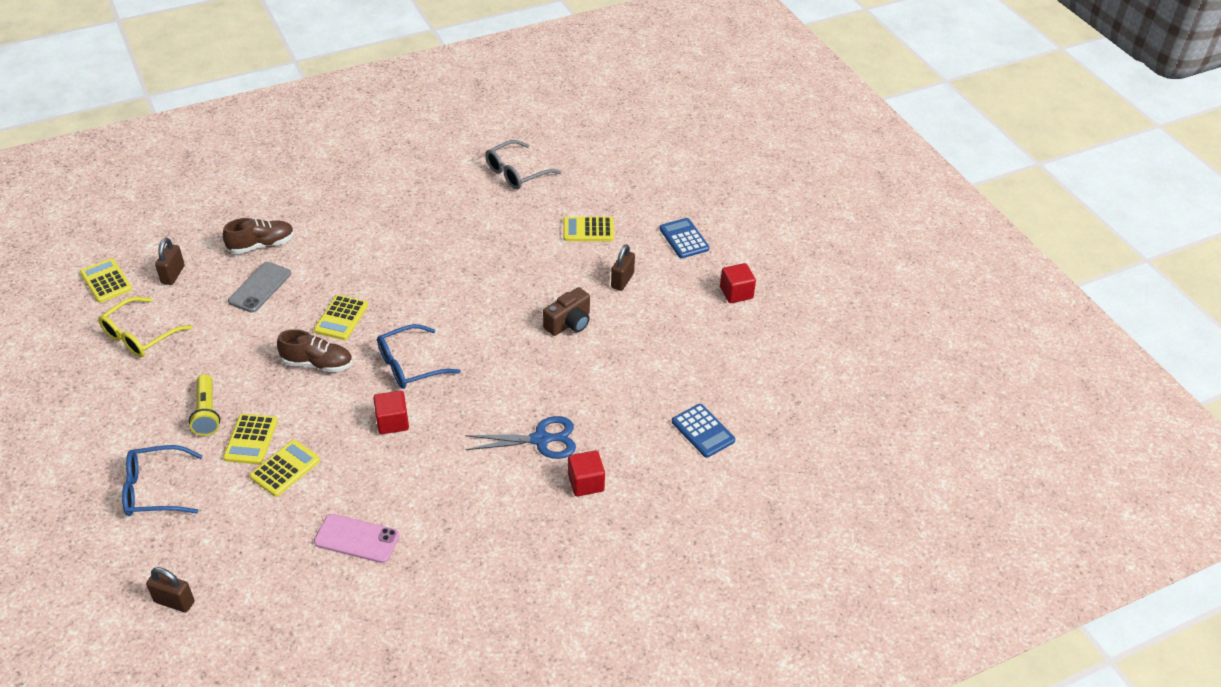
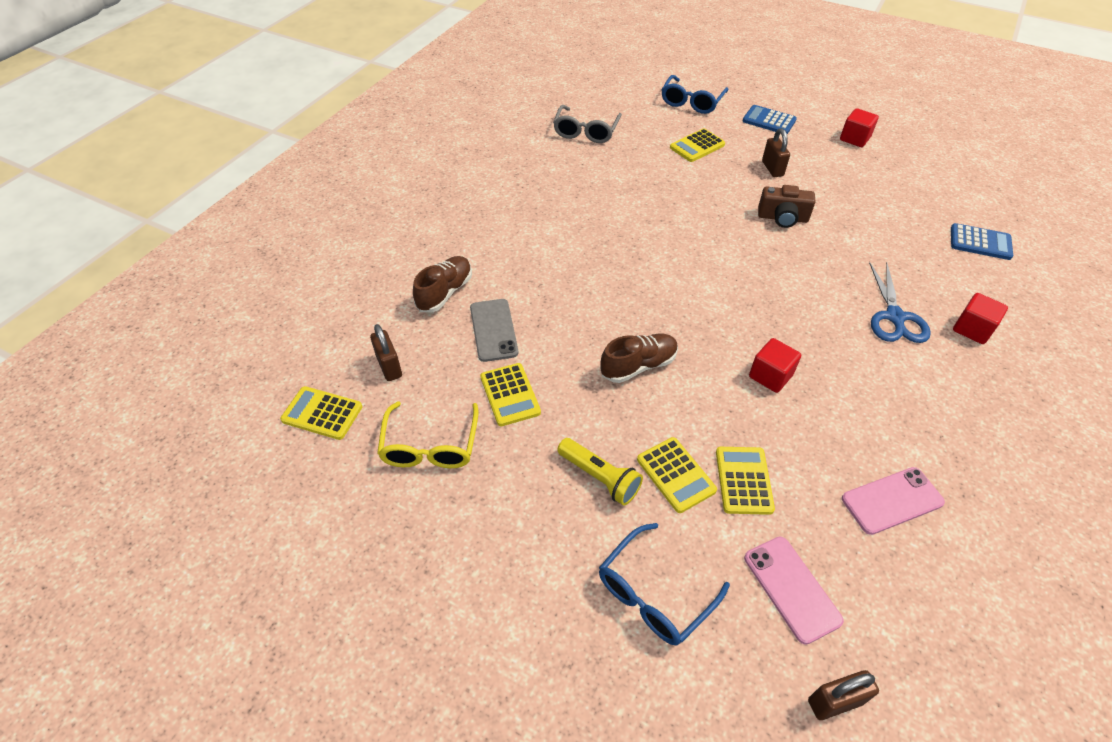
camera: 35 degrees left, 5 degrees up
(229, 539) = (791, 588): none -> pink phone
(341, 318) = (604, 314): yellow calculator -> yellow calculator (510, 395)
(410, 365) = (716, 320): blue glasses -> blue glasses (691, 102)
(540, 440) = (894, 317): blue scissors -> blue scissors turned 135 degrees clockwise
(569, 323) = (782, 218): brown camera -> brown camera turned 90 degrees clockwise

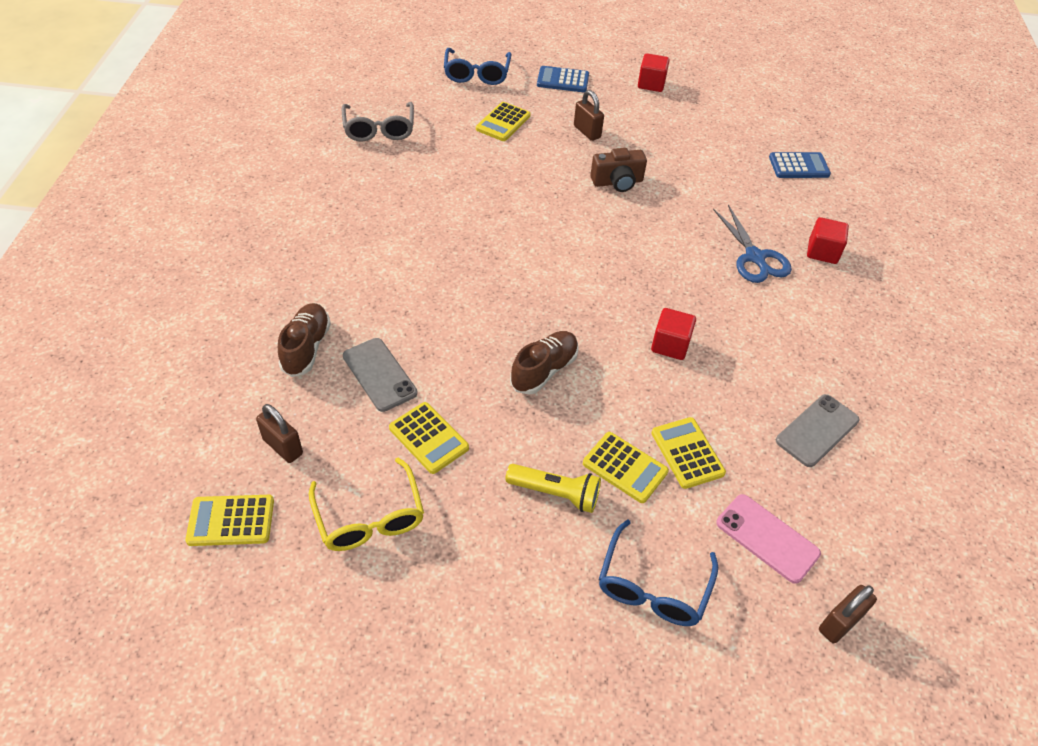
camera: 25 degrees left, 0 degrees up
(892, 500) = (817, 430): pink phone -> grey phone

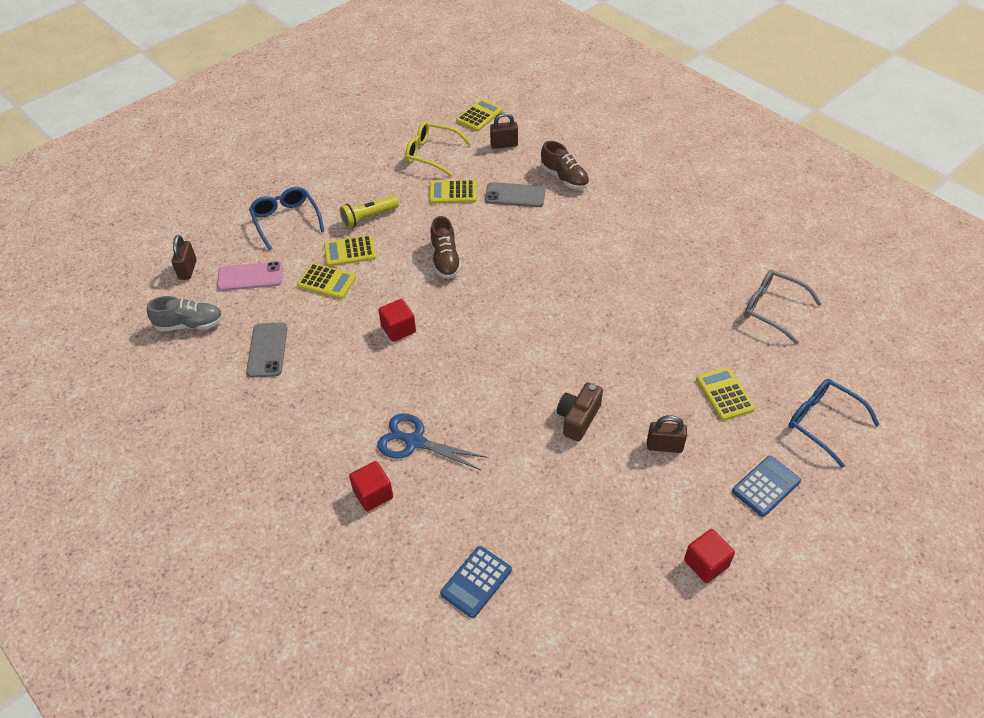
camera: 135 degrees right, 0 degrees up
(884, 534) = (190, 324): none -> grey shoe

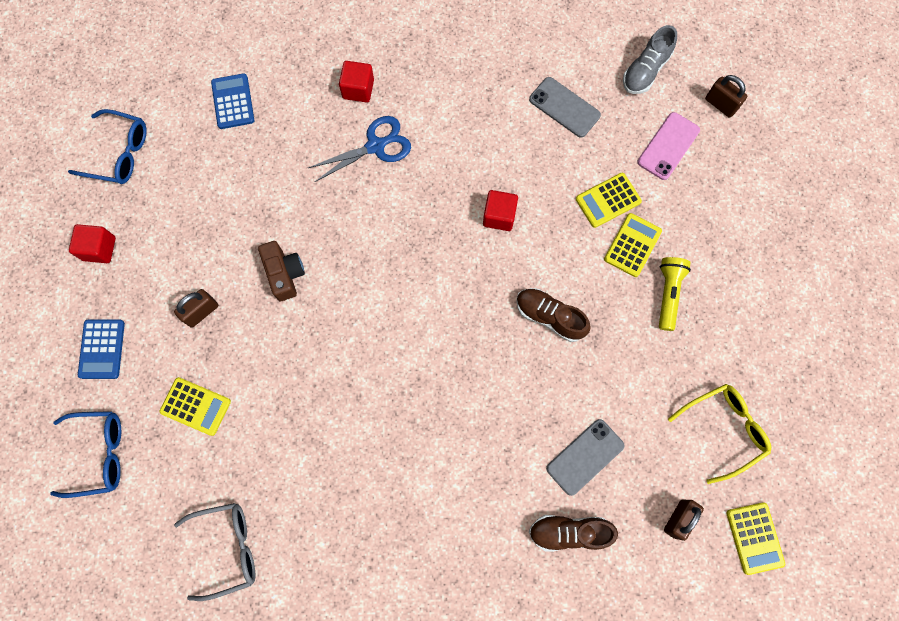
camera: 130 degrees right, 25 degrees up
(286, 220) = (725, 221): blue glasses -> blue glasses (119, 153)
(453, 192) = (641, 400): yellow calculator -> none

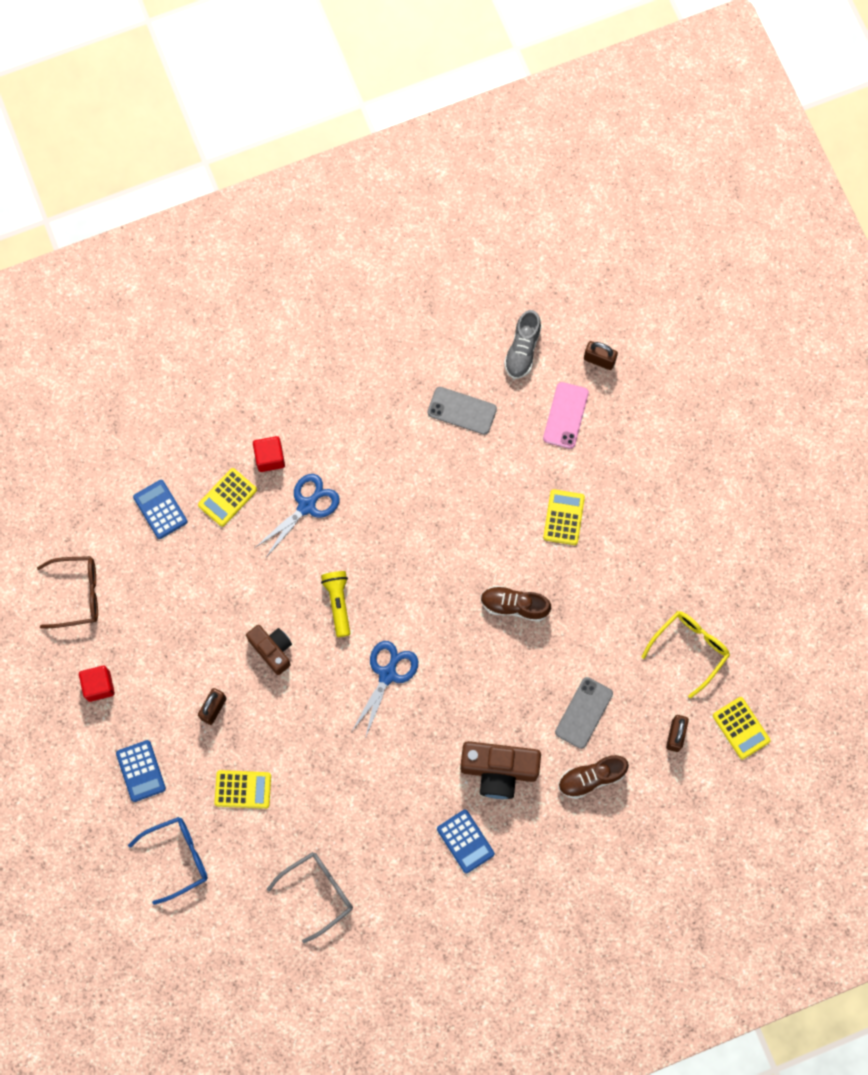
camera: 20 degrees left, 0 degrees up
(119, 153) = (77, 594): blue glasses -> brown glasses
(391, 341) = (387, 674): none -> blue scissors
(406, 551) = (465, 841): none -> blue calculator
(471, 486) = (499, 770): none -> brown camera
(499, 216) = (439, 532): red cube -> none
(608, 200) = (529, 484): yellow calculator -> yellow calculator (227, 497)
(668, 294) = (608, 550): yellow flashlight -> yellow flashlight (338, 603)

